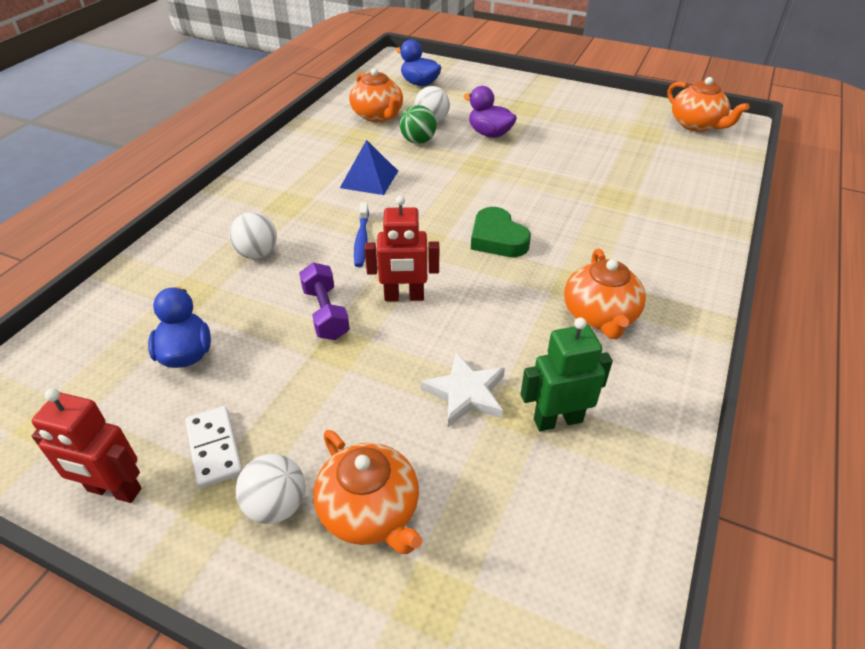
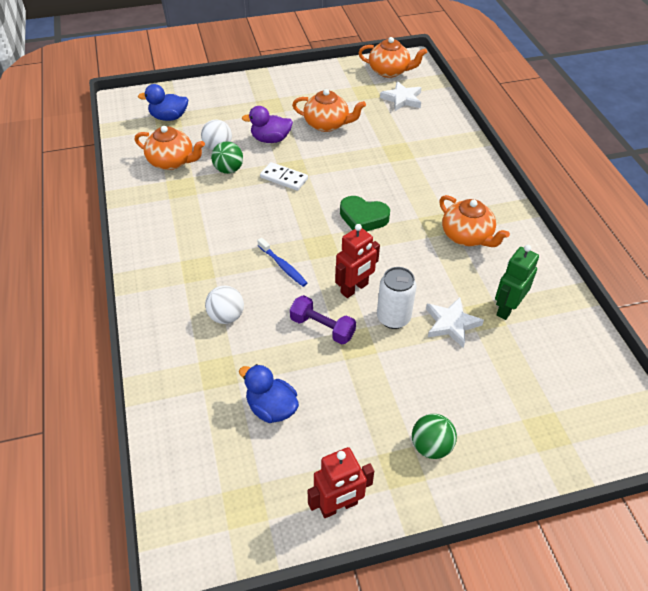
camera: 40 degrees left, 5 degrees up
(214, 448) = (362, 445): white domino -> white domino (284, 178)
(276, 505) = (431, 446): white ball -> green ball
(369, 179) = (231, 218): blue pyramid -> none
(370, 511) = (476, 415): orange teapot -> orange teapot (327, 124)
(408, 348) = (393, 318): none -> white can
(681, 154) = (402, 99): none -> white star

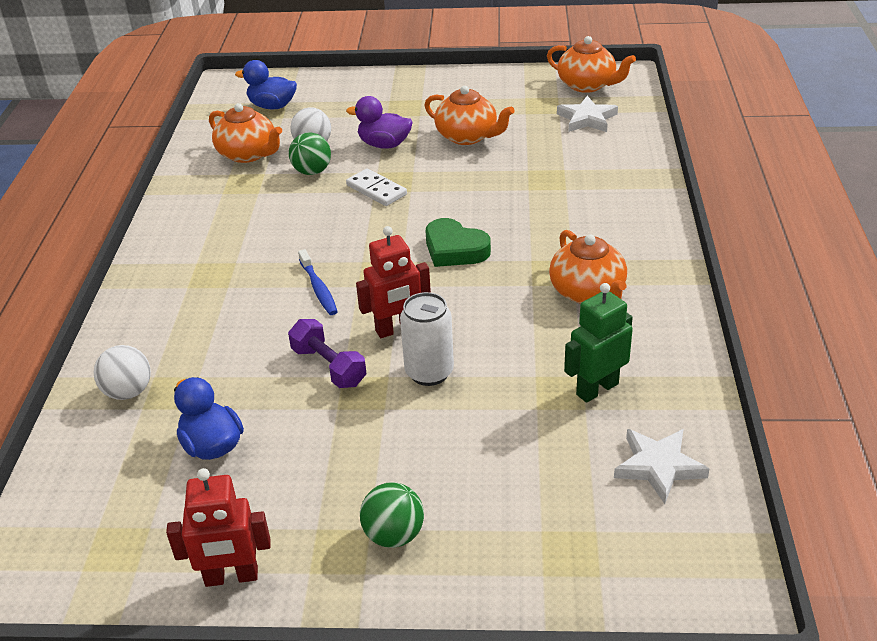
camera: 20 degrees right, 10 degrees down
(226, 316) = (216, 332): white ball -> white ball (128, 392)
(451, 324) = (505, 393): white star -> white star (658, 467)

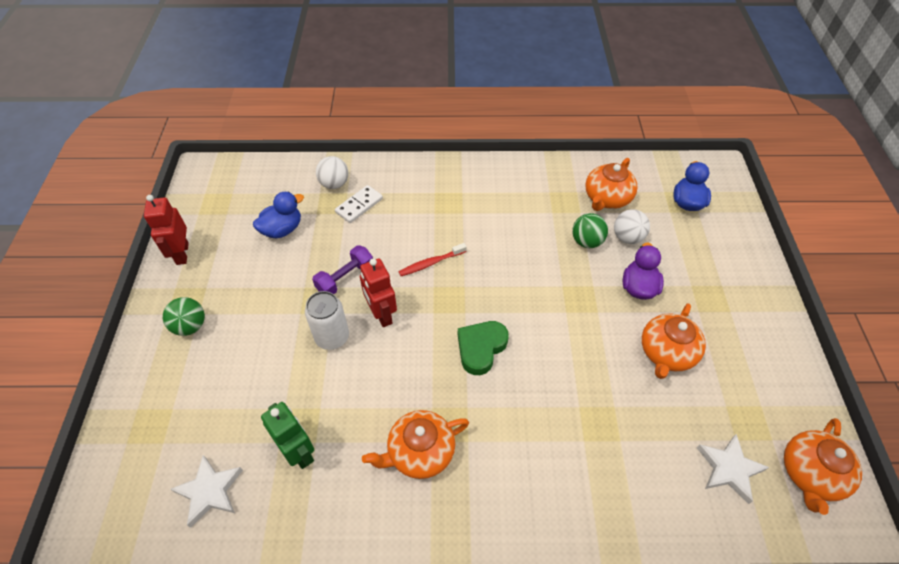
camera: 85 degrees right, 15 degrees up
(318, 288) = (431, 263): blue toothbrush -> red toothbrush
(376, 190) = (564, 287): white domino -> white domino (359, 205)

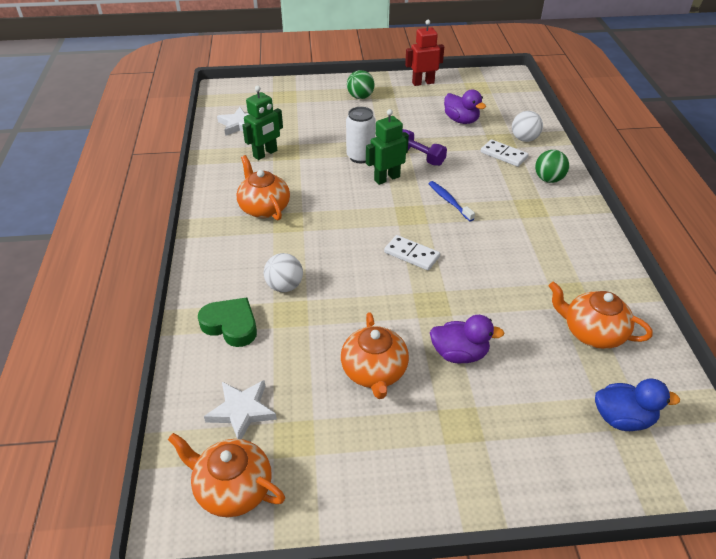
camera: 85 degrees right, 10 degrees down
(282, 229) = (461, 120): blue duck -> purple duck
(381, 314) = (386, 178): red robot -> green robot
(431, 263) = (449, 201): red toothbrush -> blue toothbrush
(481, 348) = (361, 236): green heart -> green heart (231, 325)
(512, 306) = (411, 254): none -> white domino
(586, 241) = (514, 311): green ball -> green ball (548, 179)
(627, 237) = (533, 349): white ball -> white ball (284, 286)
(666, 353) = (374, 372): orange teapot -> orange teapot turned 120 degrees counterclockwise

